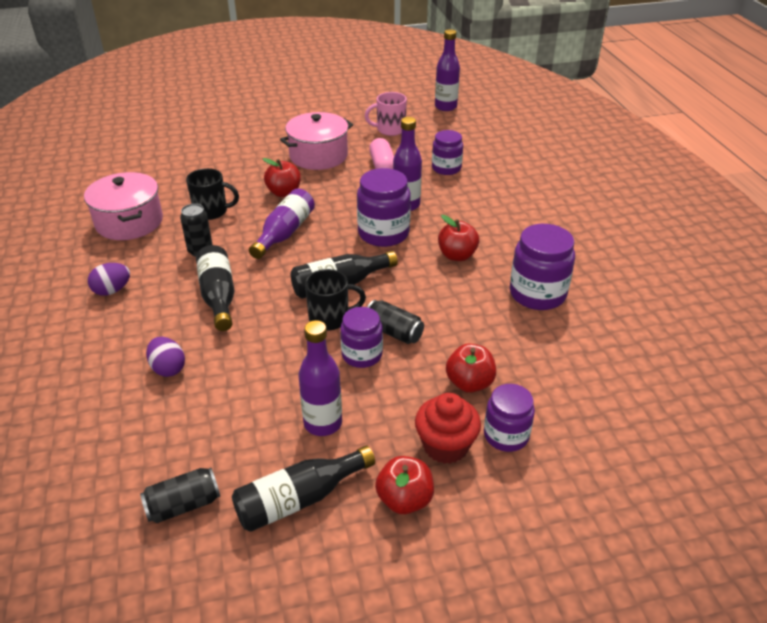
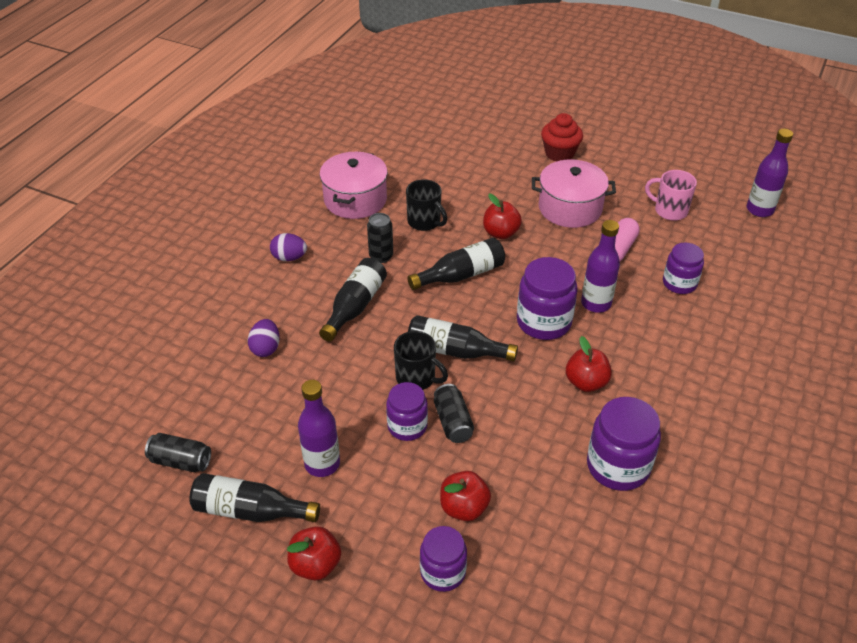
camera: 40 degrees right, 5 degrees up
(284, 233) = (461, 275): purple bottle -> black bottle
(445, 446) = (388, 546): red cupcake -> red cupcake (559, 153)

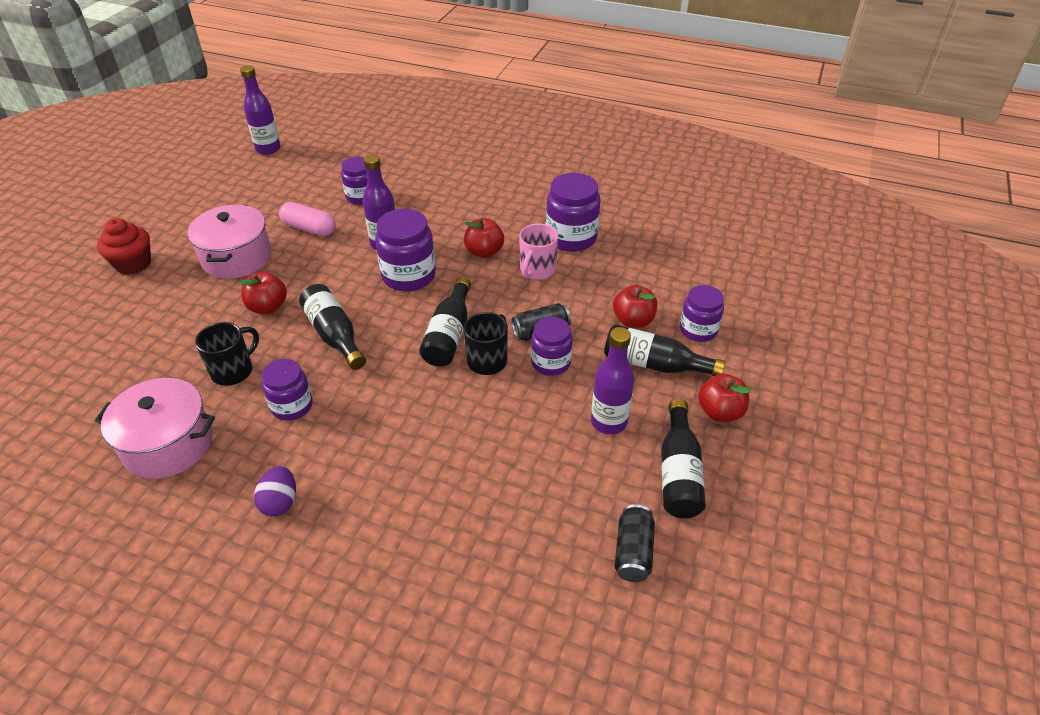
camera: 95 degrees left, 0 degrees up
(266, 348) = (450, 499): purple egg -> none
(355, 306) = (380, 421): black bottle -> black bottle (654, 364)
(381, 256) = (292, 406): black can -> purple jar
(669, 210) = (257, 196): pink mug -> pink mug (537, 270)

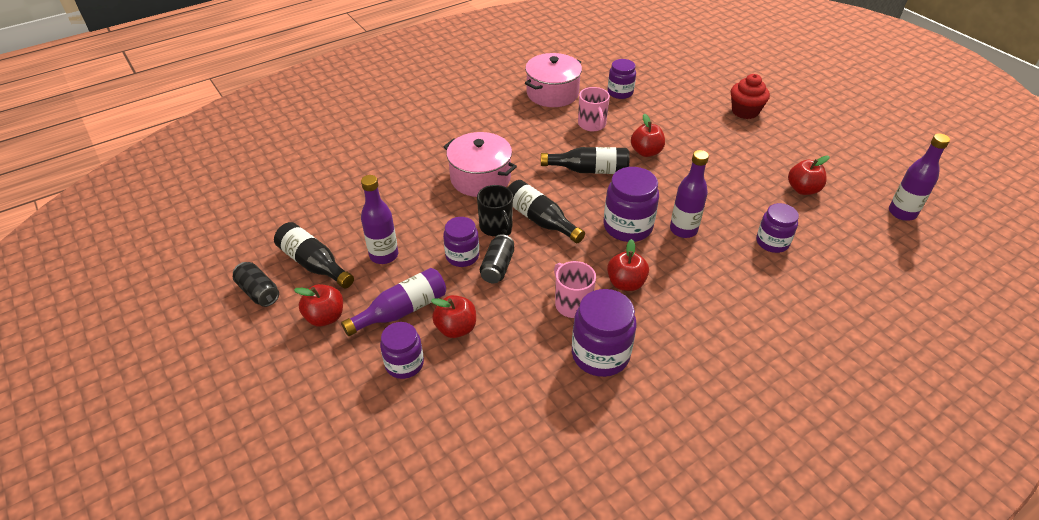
camera: 125 degrees right, 0 degrees up
(233, 371) = (592, 125): black mug -> pink mug
(236, 257) = (720, 153): pink pot -> pink pot (480, 178)
(268, 198) = (803, 189): none -> red apple
(280, 502) = (474, 115): purple egg -> none
(292, 406) = (539, 137): purple jar -> purple jar (620, 92)
(309, 228) = (737, 197): pink capsule -> none
(633, 552) = (298, 215): black can -> black can (259, 292)
(654, 364) = (402, 311): black bottle -> purple bottle

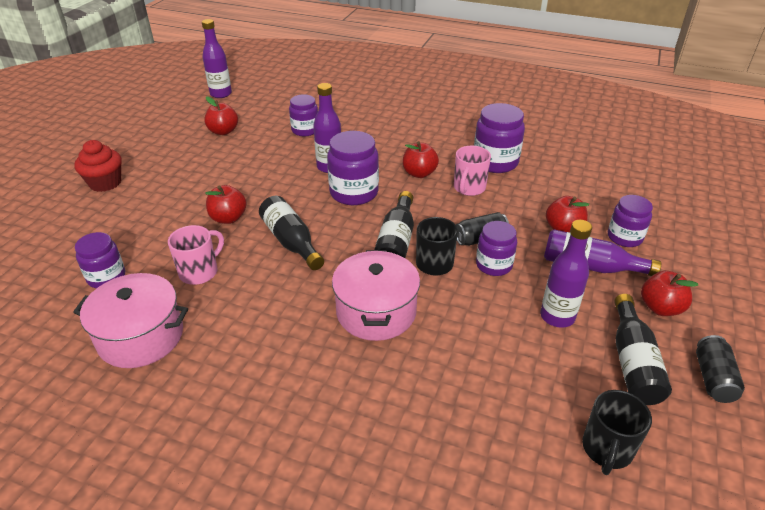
camera: 125 degrees left, 5 degrees down
(292, 211) = (606, 449): none -> black mug

